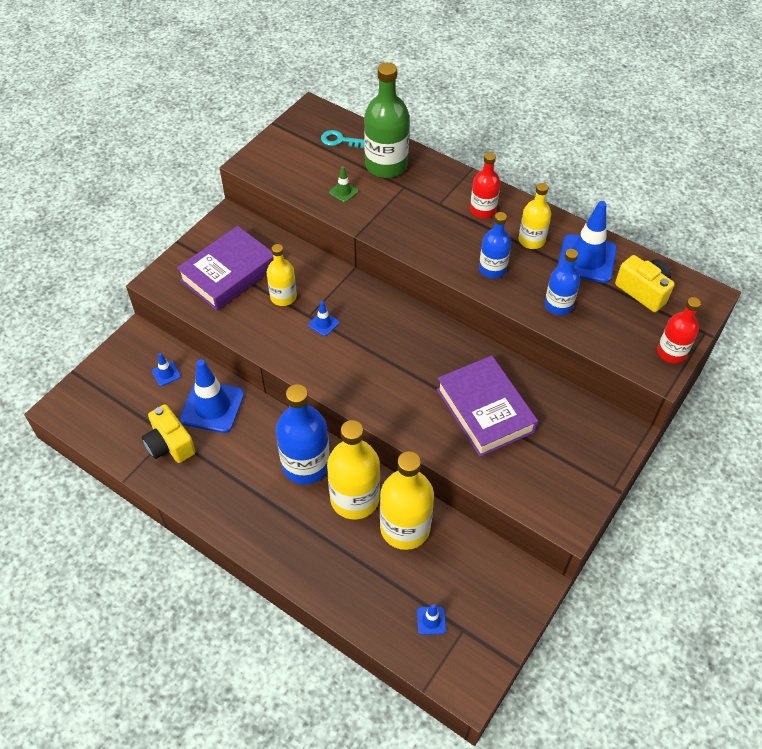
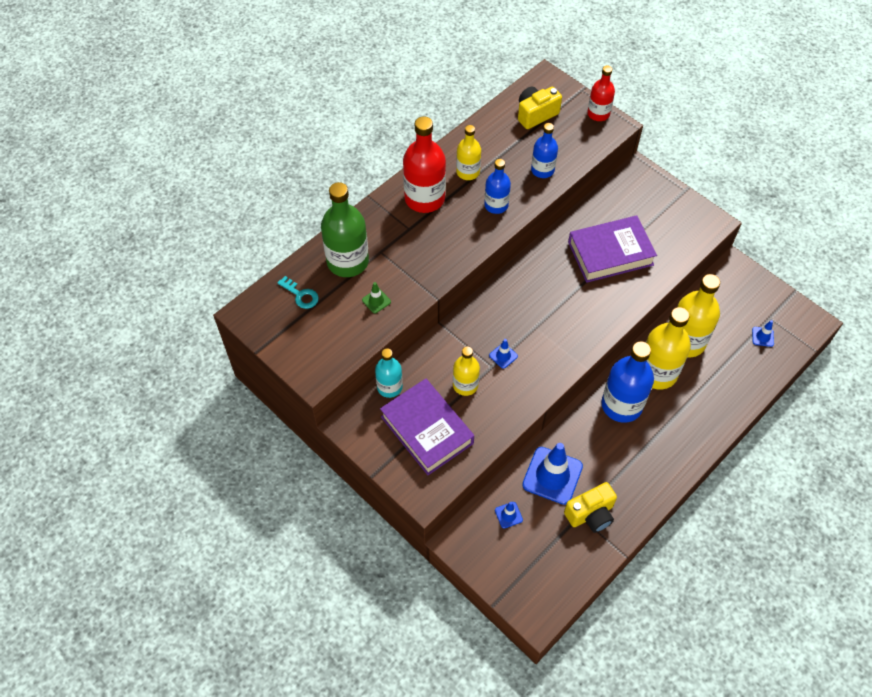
camera: 80 degrees left, 5 degrees up
(273, 240) = (389, 387): none -> turquoise bottle
(339, 140) = (301, 295): turquoise key -> turquoise key turned 75 degrees counterclockwise
(483, 210) = (424, 198): red bottle -> red bottle, size x1.69
(586, 259) = (495, 141): blue traffic cone -> none

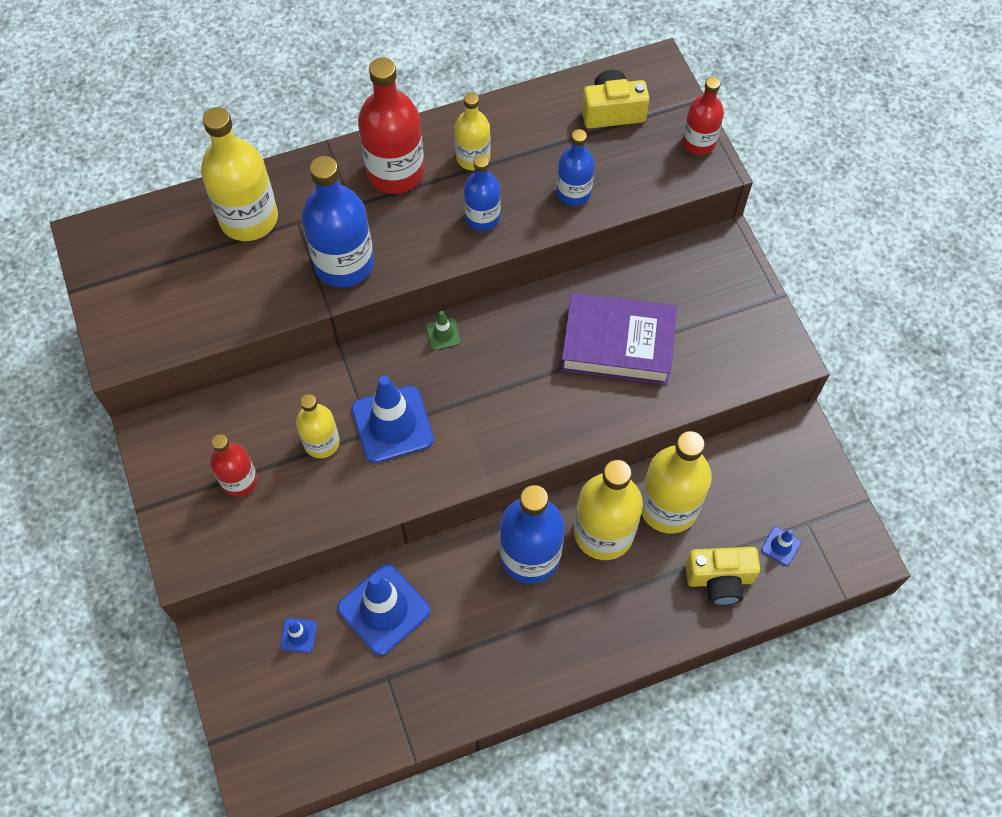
camera: 25 degrees right, 5 degrees up
(301, 295) = (166, 239): turquoise key -> none
(347, 261) = (249, 218): green bottle -> yellow bottle
(376, 301) = (252, 285): green traffic cone -> green traffic cone (443, 334)
(389, 387) = (227, 404): turquoise bottle -> none
(427, 265) = (344, 263): none -> blue bottle
(427, 430) = (239, 480): purple book -> red bottle
(503, 356) = (392, 424): blue traffic cone -> blue traffic cone, size x2.22
(590, 514) = (402, 683): yellow camera -> yellow camera (719, 579)

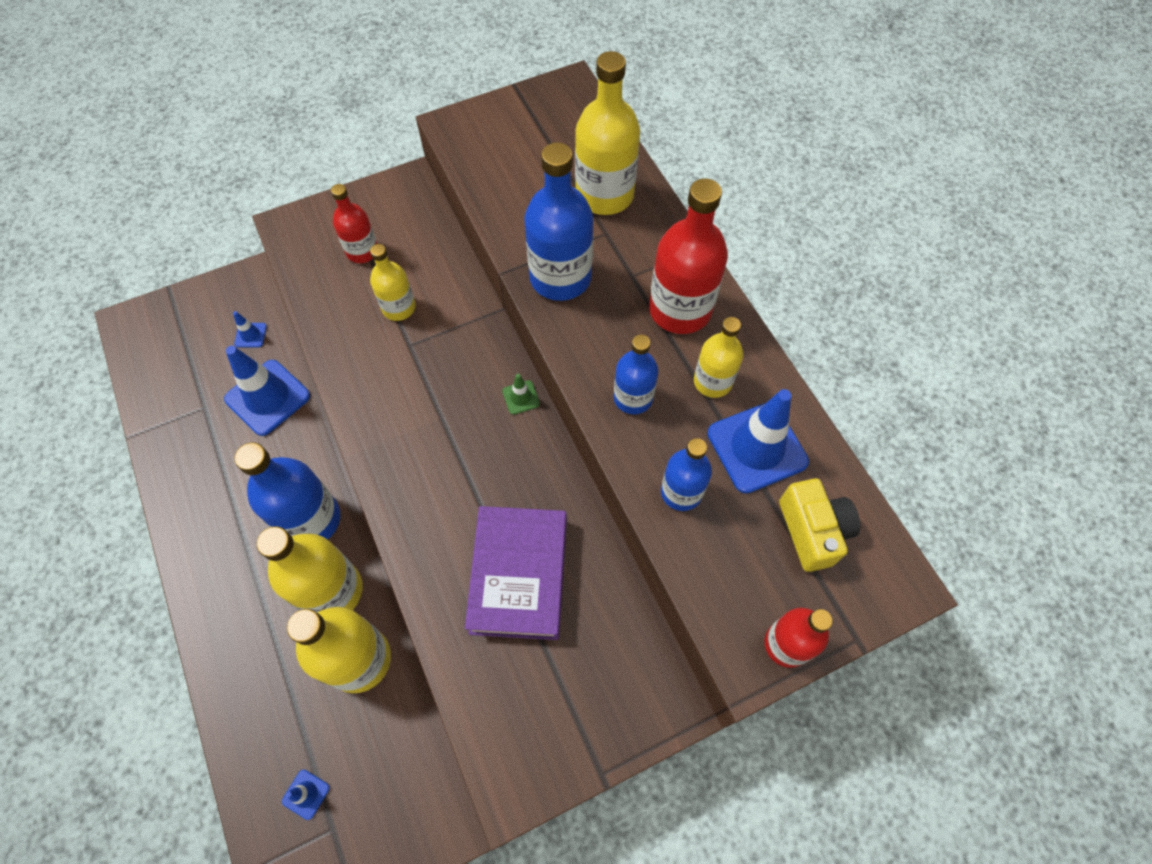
camera: 85 degrees right, 0 degrees up
(392, 424) = (417, 363): blue traffic cone -> blue traffic cone (757, 447)
(719, 579) = (271, 719): yellow camera -> none

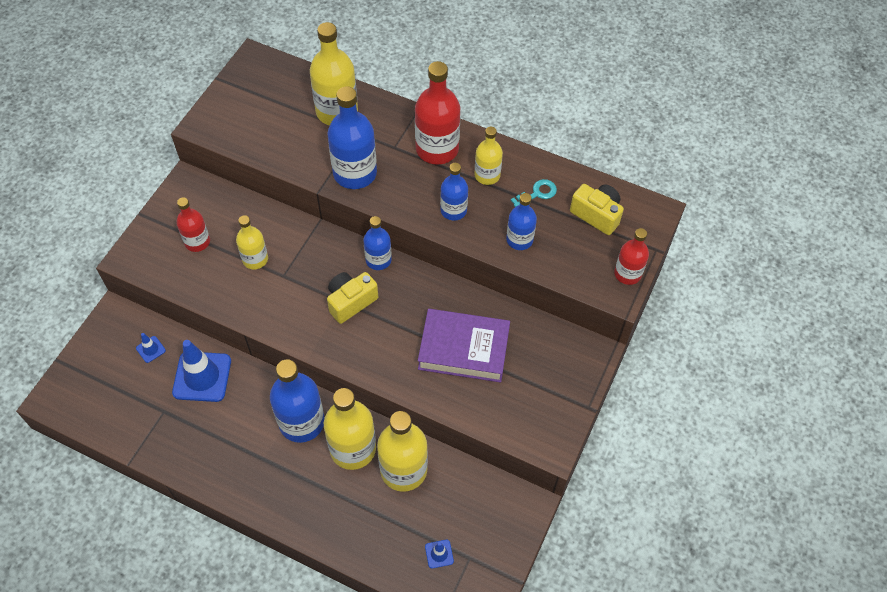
camera: 40 degrees left, 5 degrees down
(449, 424) = (351, 302): none -> yellow camera
(519, 575) = (464, 349): purple book -> purple book turned 45 degrees counterclockwise
(521, 397) = (378, 260): green traffic cone -> blue bottle
(757, 447) = (537, 193): blue traffic cone -> turquoise key

